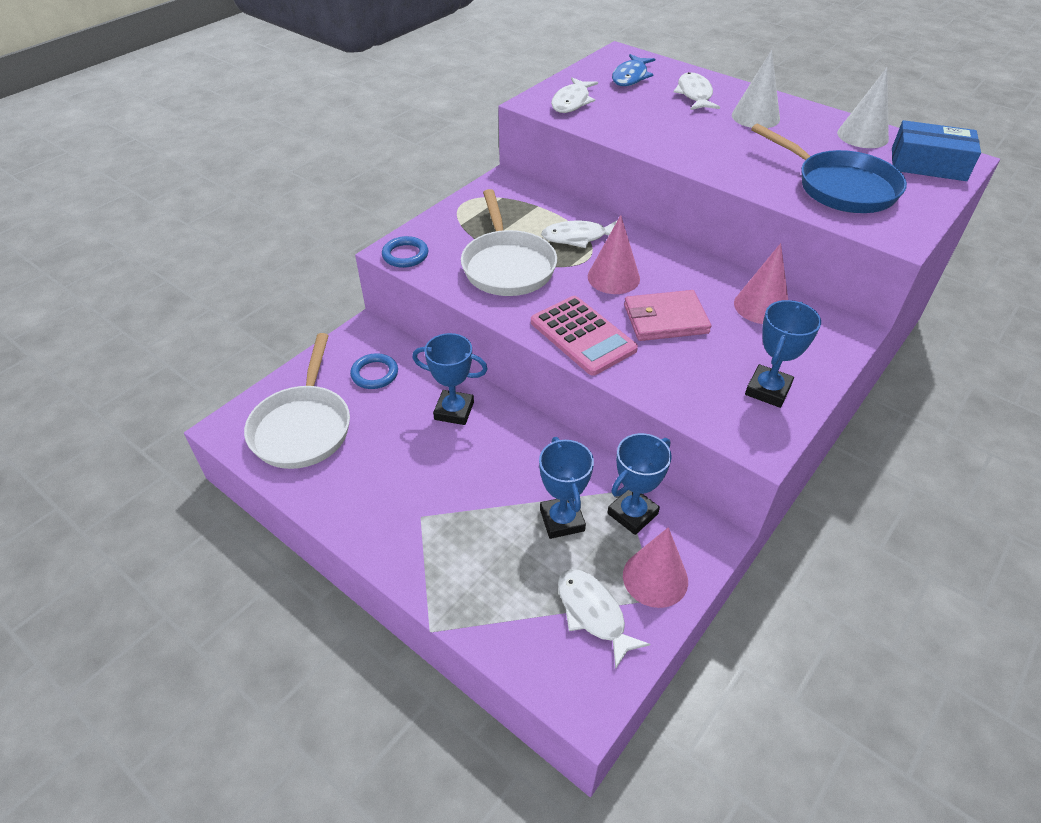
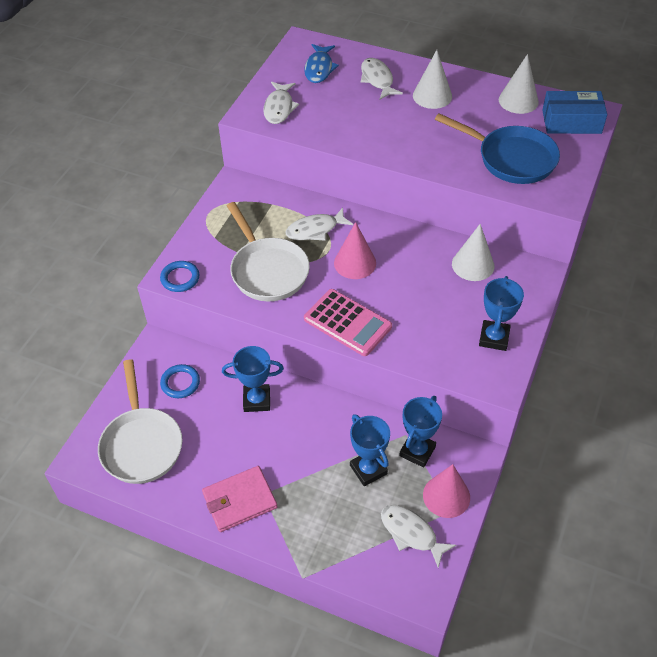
camera: 15 degrees left, 5 degrees up
(665, 319) = (405, 293): pink wallet -> pink wallet (239, 500)
(761, 306) = (473, 265): pink cone -> white cone

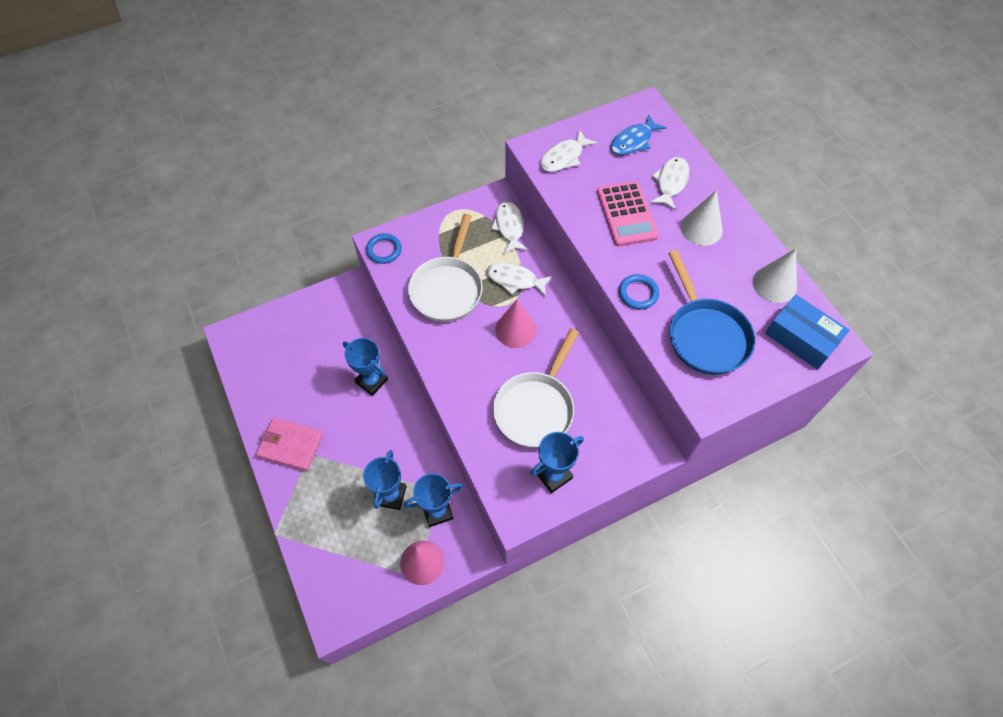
camera: 40 degrees right, 10 degrees up
(141, 444) = (273, 354): white pan -> white pan (536, 407)
(180, 383) = (337, 328): blue ring -> blue ring (638, 293)
(347, 323) = (459, 375): pink calculator -> pink calculator (626, 214)
(411, 533) = (371, 567): white fish -> white fish (509, 227)
(473, 265) = (604, 401): white cone -> none

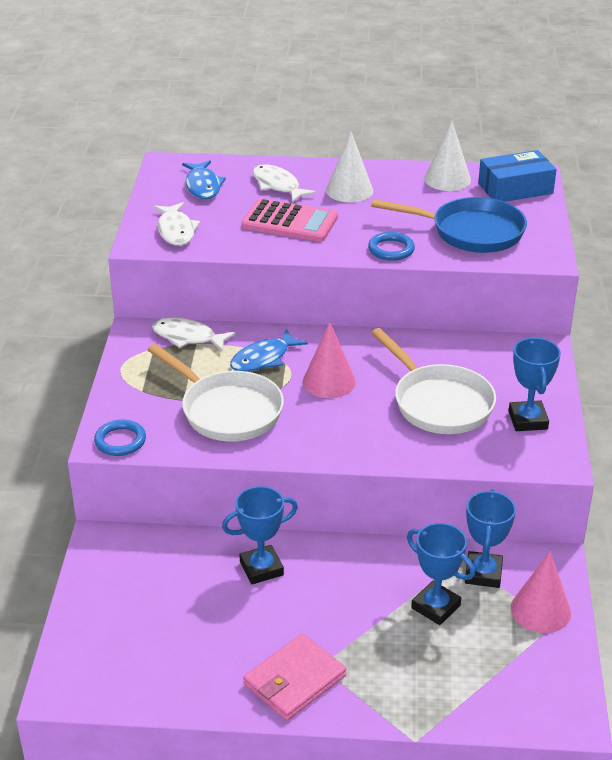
camera: 60 degrees left, 25 degrees down
(515, 280) = (263, 359): white fish -> blue fish

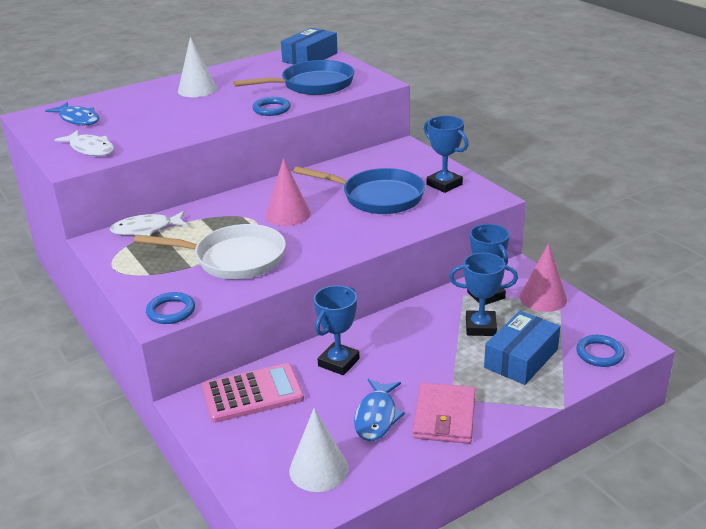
camera: 35 degrees left, 5 degrees down
(263, 359) = (223, 220): blue fish -> blue fish (377, 417)
(277, 185) = (139, 102): white fish -> none
(290, 222) = (176, 118): pink calculator -> pink calculator (252, 394)
(436, 664) = (521, 358): none -> blue box
(438, 402) = (377, 197): white pan -> blue pan
(447, 179) = (258, 65): white cone -> white cone (318, 469)
(523, 707) = (599, 353): none -> blue ring

